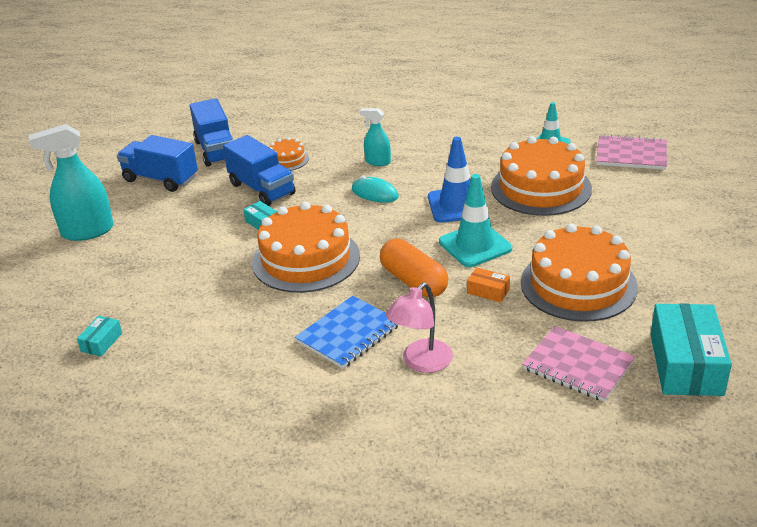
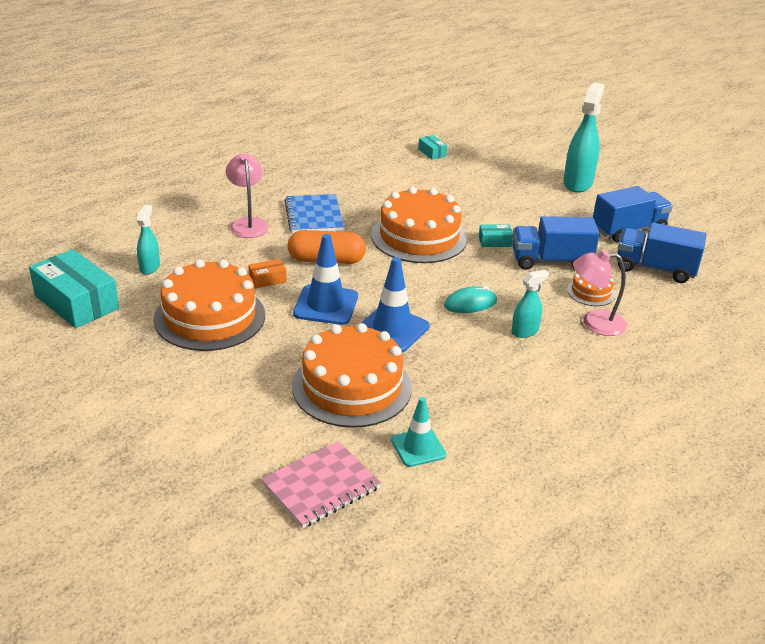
camera: 125 degrees right, 0 degrees up
(328, 145) = (594, 323): none -> pink lamp
(475, 245) = (326, 305): turquoise traffic cone -> blue traffic cone
(578, 365) = (149, 267): pink notebook -> turquoise spray bottle

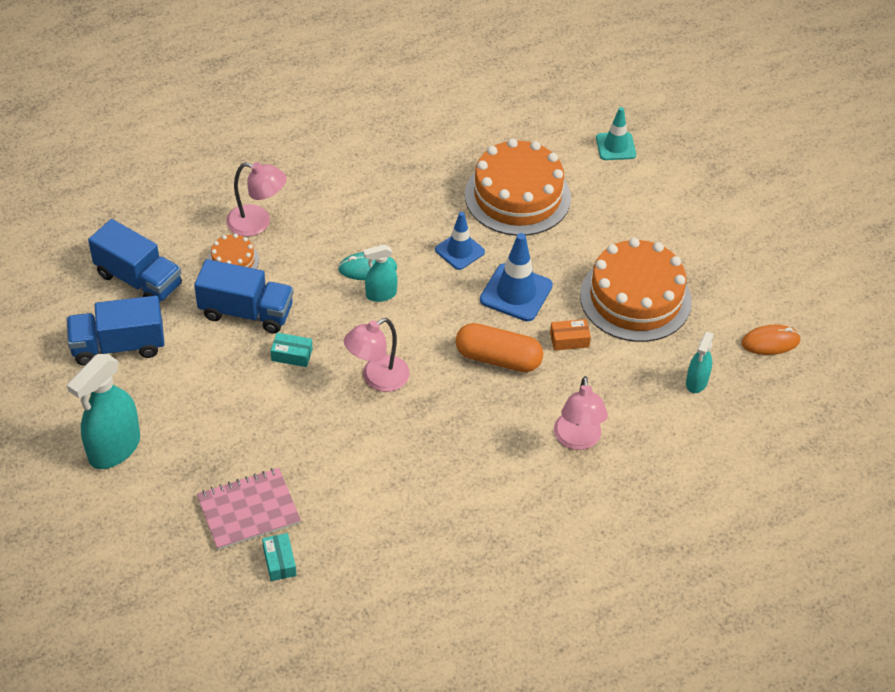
camera: 165 degrees left, 15 degrees up
(76, 302) = (770, 342): turquoise box -> orange mouse
(314, 216) = (493, 441): blue notebook -> none
(321, 486) = (565, 119): pink notebook -> pink notebook (248, 510)
(392, 329) = (459, 251): blue traffic cone -> blue traffic cone, size x0.66
(418, 447) = (481, 134): turquoise traffic cone -> turquoise traffic cone (615, 146)
(419, 237) = (377, 379): orange cake -> pink lamp
(525, 331) = (332, 225): turquoise spray bottle -> turquoise spray bottle (381, 294)

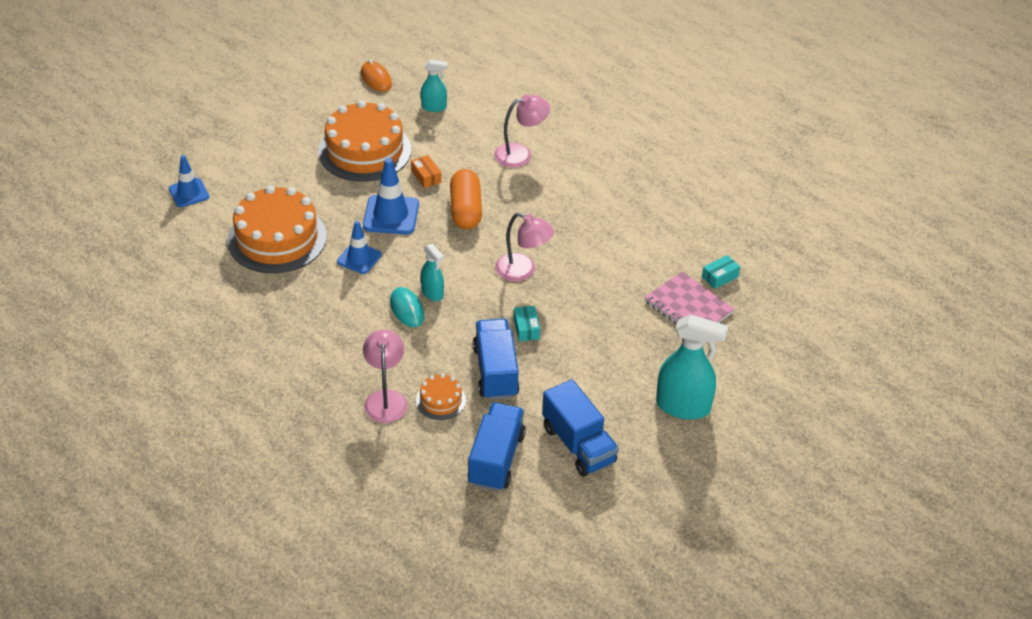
camera: 110 degrees left, 5 degrees down
(615, 146) = (189, 193): turquoise traffic cone -> blue traffic cone

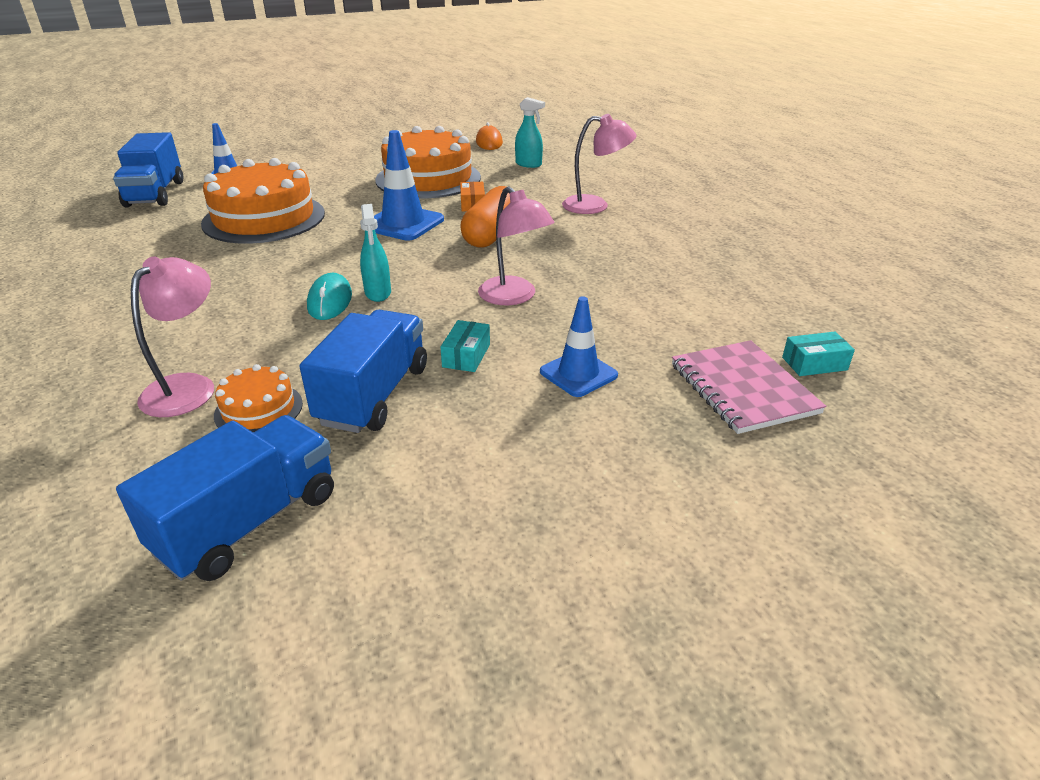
camera: 25 degrees right, 10 degrees down
(359, 258) = (329, 248): blue traffic cone -> blue traffic cone (578, 373)
(578, 445) = (412, 544): blue truck -> blue truck (155, 194)
(683, 406) = (661, 538): turquoise spray bottle -> none

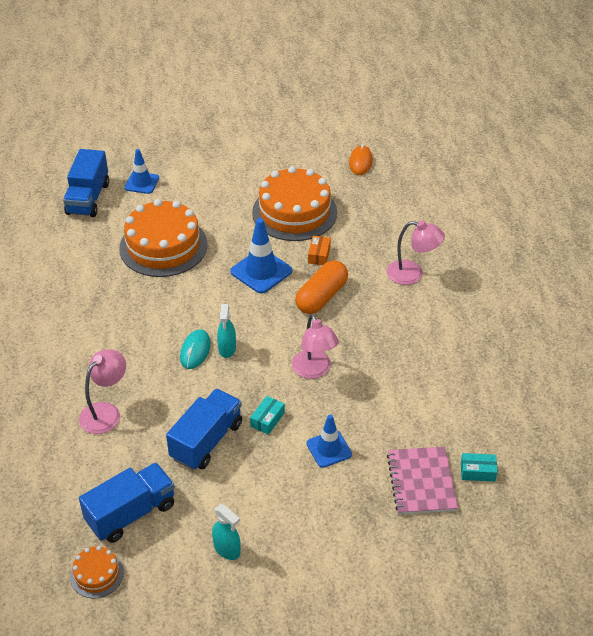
camera: 15 degrees right, 10 degrees up
(258, 409) = (142, 438): orange cake -> orange cake (97, 574)
(528, 164) = (382, 204): turquoise spray bottle -> turquoise spray bottle (227, 549)

